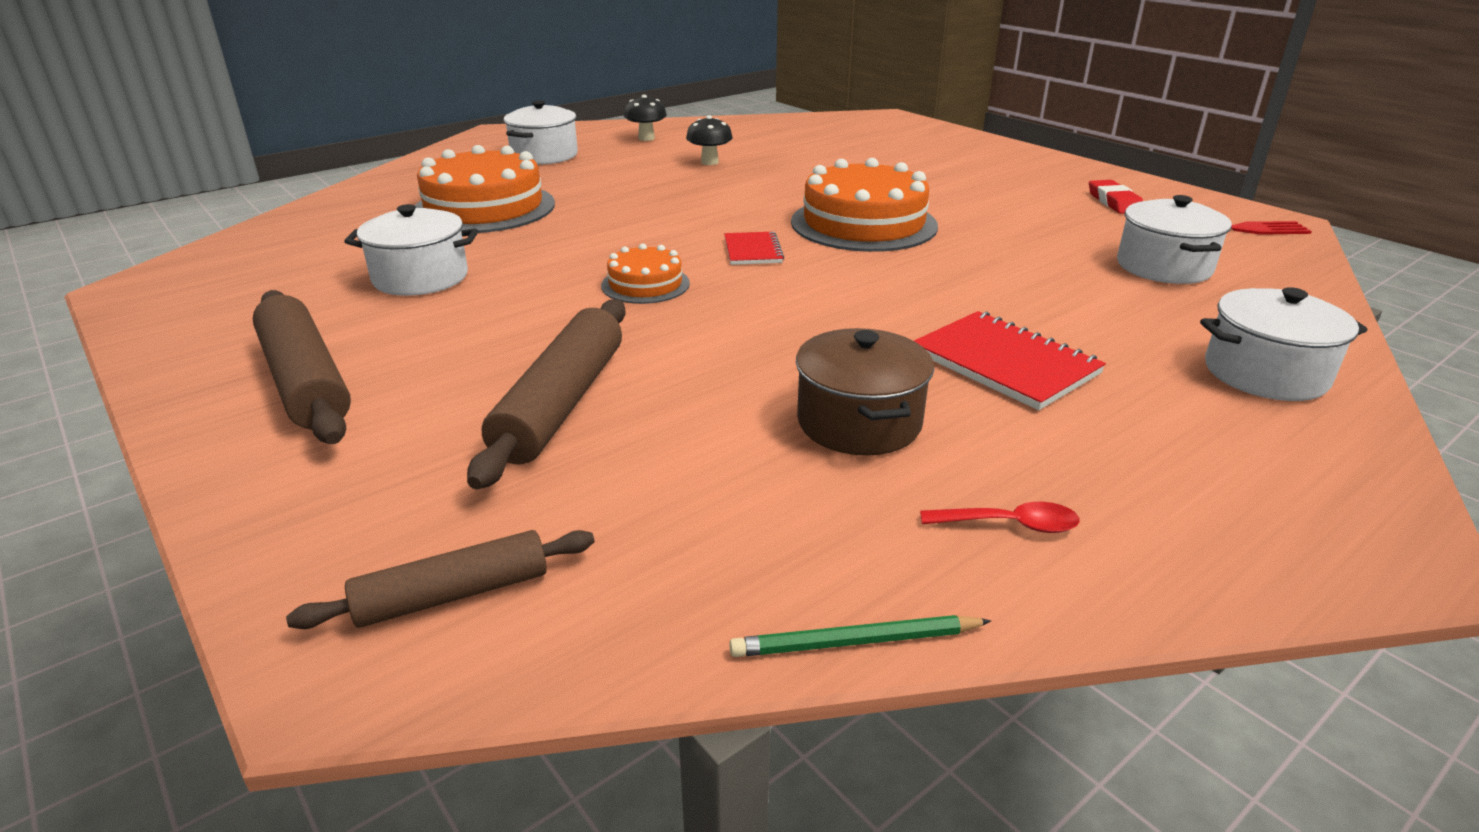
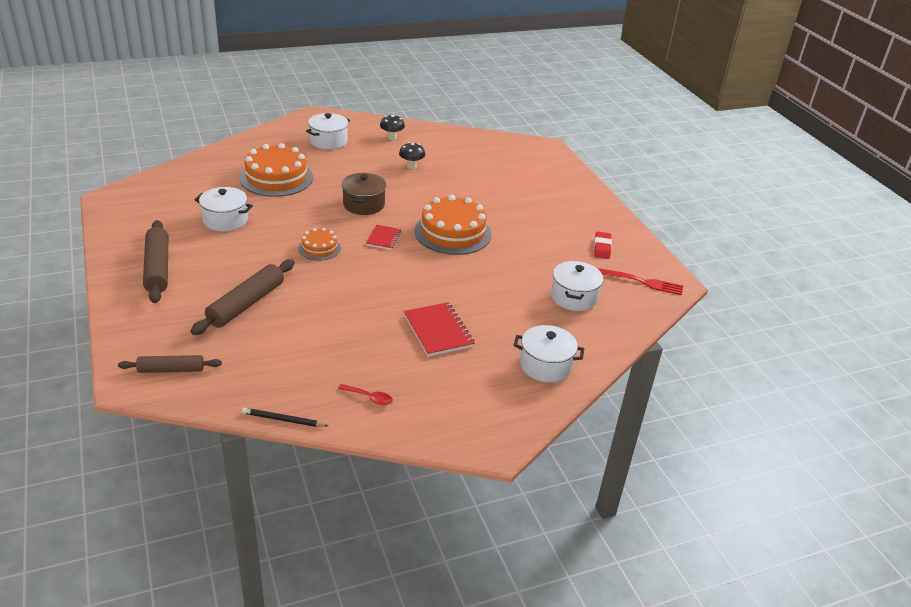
camera: 15 degrees right, 5 degrees up
(856, 642) = (283, 420): green pencil -> black pencil
(859, 422) = (352, 343): brown pot -> brown pot (364, 204)

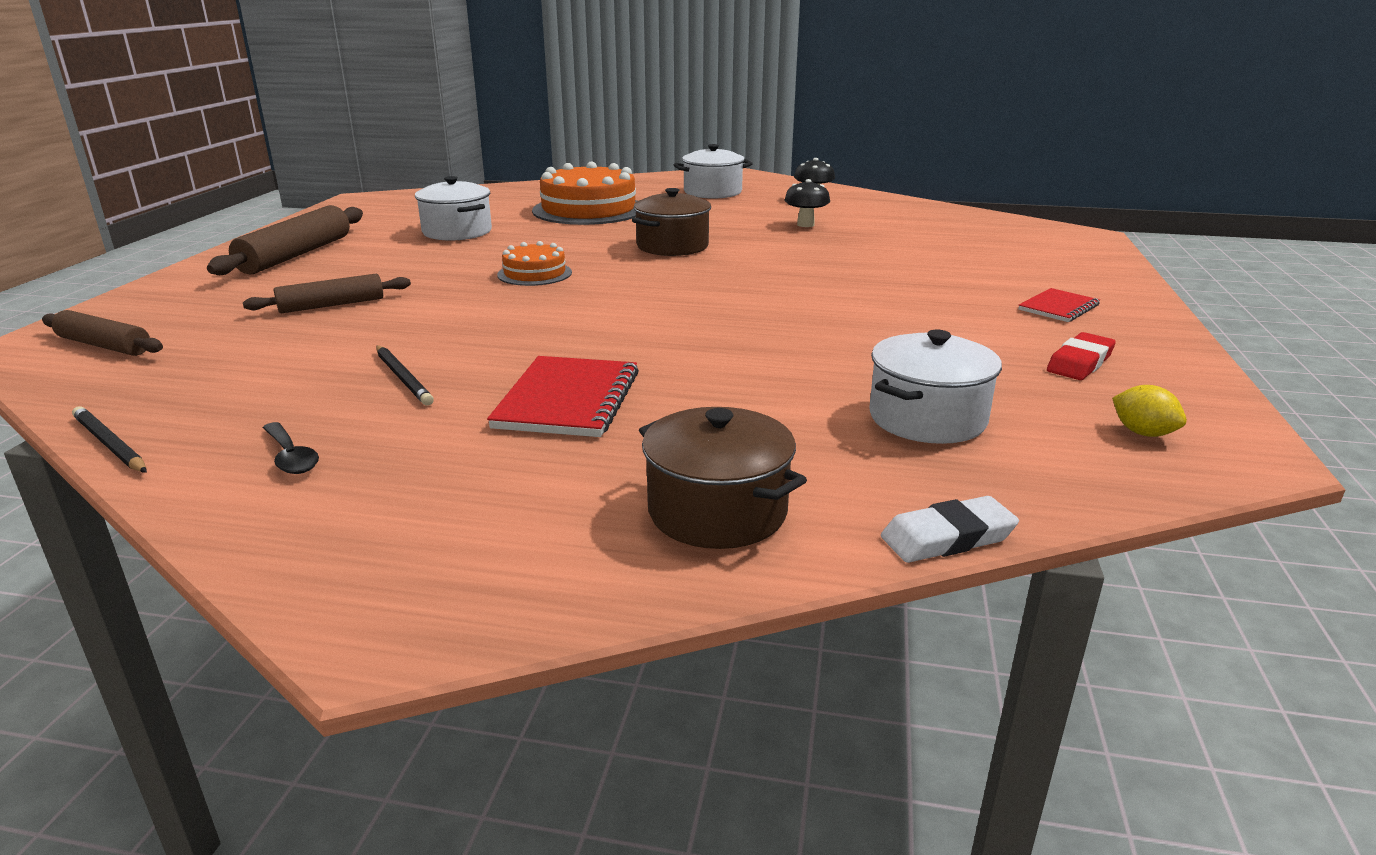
camera: 35 degrees right, 10 degrees down
(246, 304) = (331, 305): brown rolling pin -> brown rolling pin, size x0.62
(354, 341) = (403, 378): none -> black pencil
(369, 397) = (291, 457): red spoon -> black spoon
(383, 238) = (649, 280): red notebook -> red notebook (1058, 307)
(453, 232) = (778, 293): orange cake -> none
(545, 365) = (717, 511): white pot -> brown pot
(619, 351) = (947, 537): none -> white eraser
(643, 282) = (1143, 433): red fork -> yellow lemon

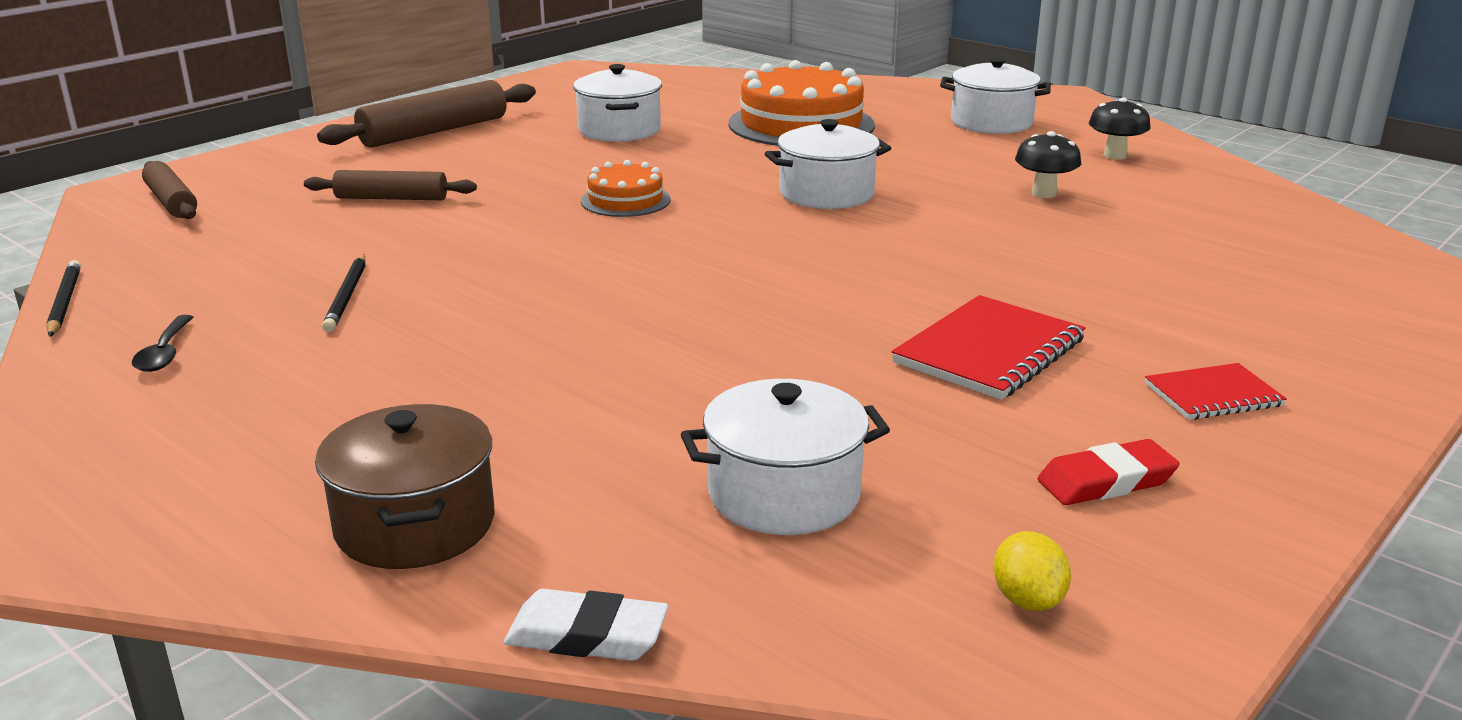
camera: 30 degrees right, 0 degrees up
(568, 400) = (452, 361): red notebook -> red notebook (989, 351)
(672, 246) = (826, 194): brown pot -> white pot

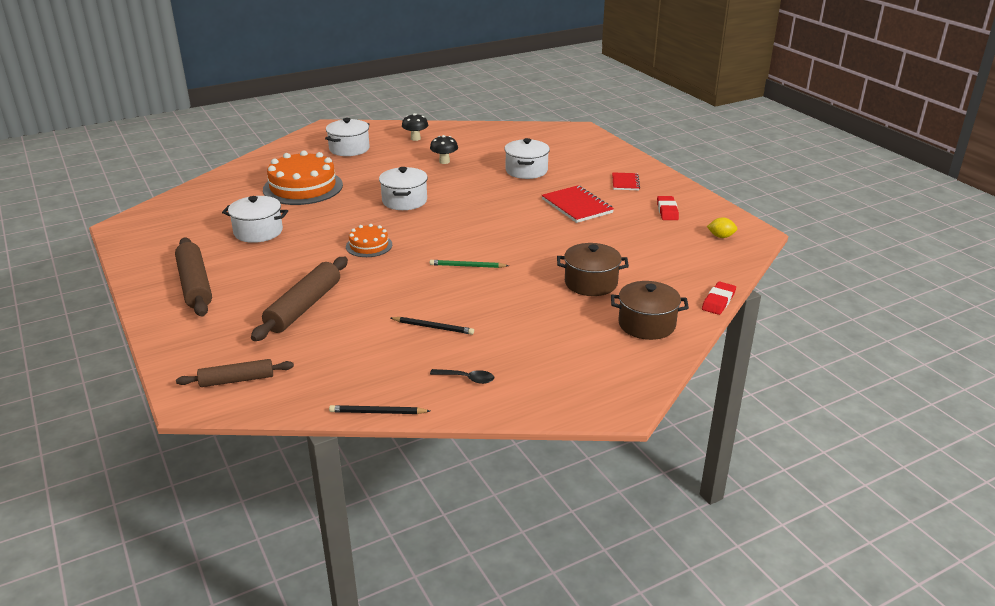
camera: 70 degrees left, 5 degrees up
(391, 198) = (303, 307): brown rolling pin -> brown rolling pin, size x1.61
(587, 635) = (718, 301): white eraser -> red eraser
(595, 423) = (591, 283): none -> brown pot
(597, 285) = (467, 266): none -> green pencil
(784, 494) = (654, 258): white pot -> white pot (526, 171)

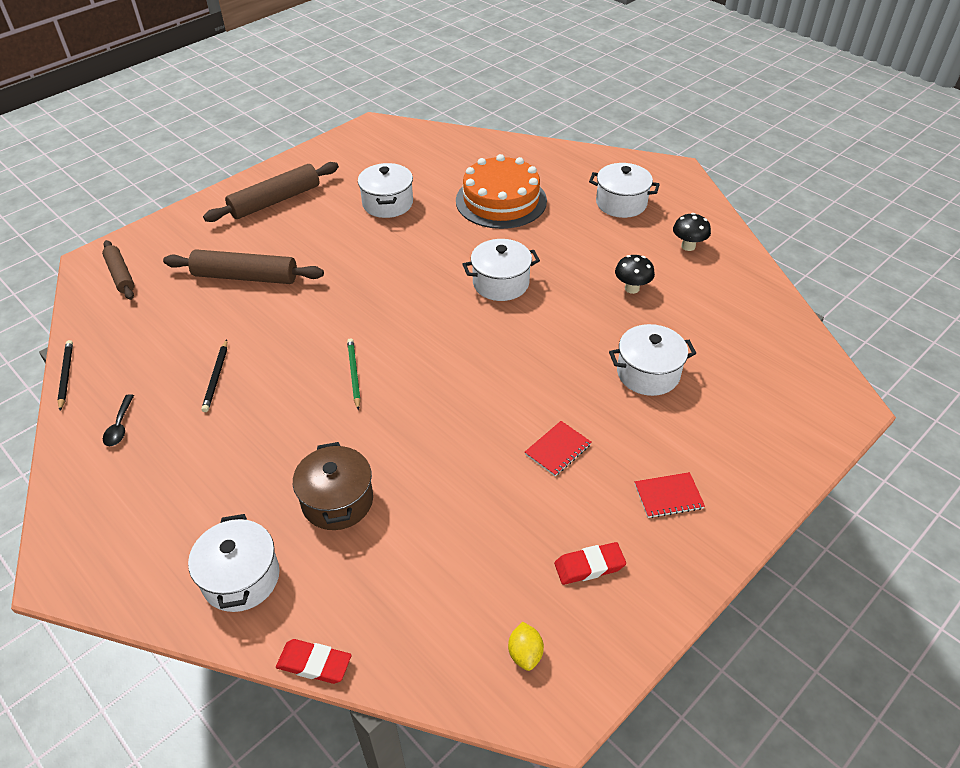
camera: 75 degrees right, 15 degrees up
(369, 245) = (381, 285): orange cake -> none
(577, 206) = (558, 449): red notebook -> red notebook, size x0.60
(646, 324) = (241, 578): brown pot -> white pot

